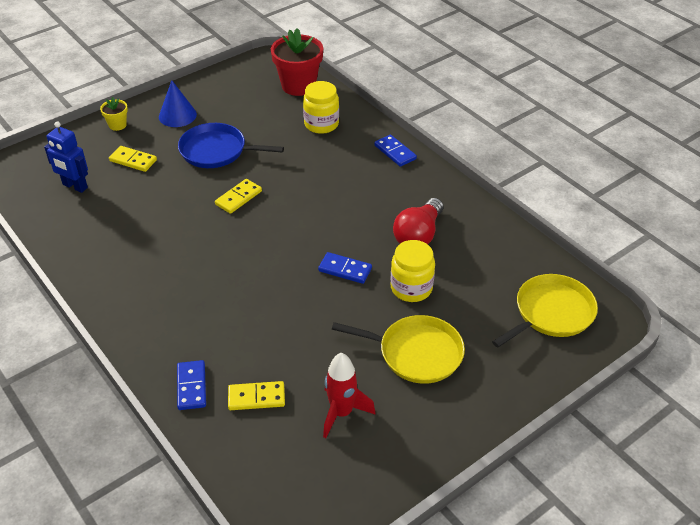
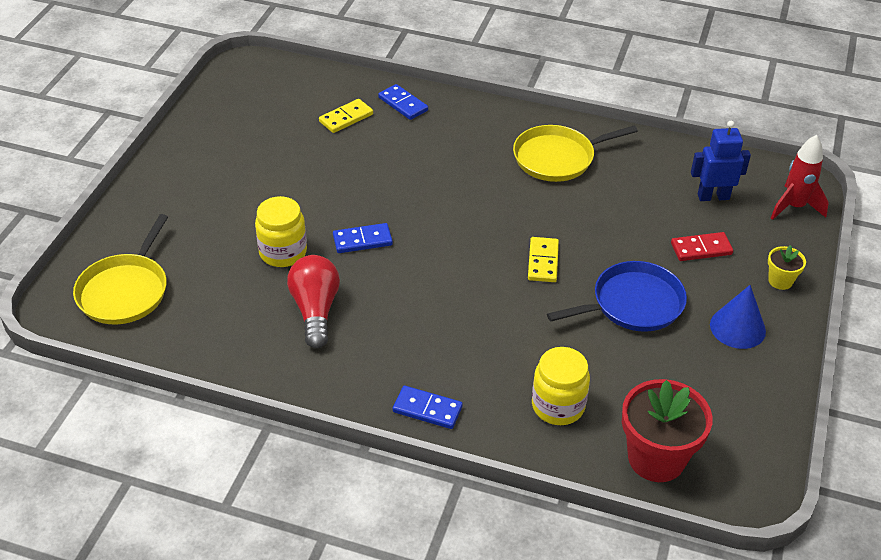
camera: 145 degrees right, 0 degrees up
(133, 160) = (701, 249): yellow domino -> red domino
(341, 413) = (270, 136): red rocket -> red rocket (794, 207)
(416, 353) = (239, 200): yellow pan -> yellow pan (557, 158)

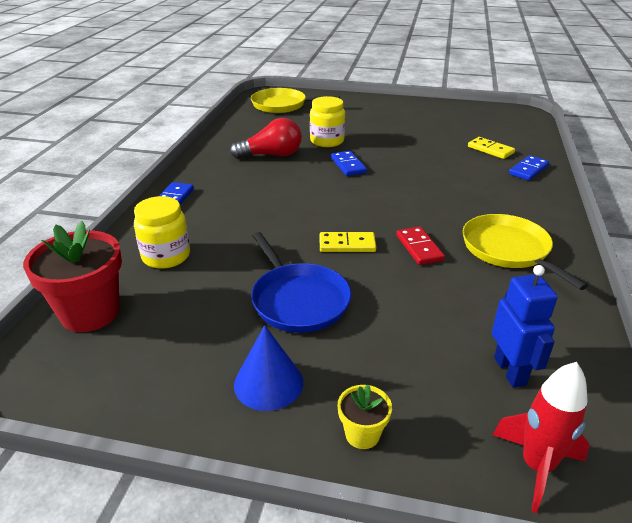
camera: 85 degrees right, 10 degrees down
(701, 249) = (402, 355): red domino -> red domino (419, 248)

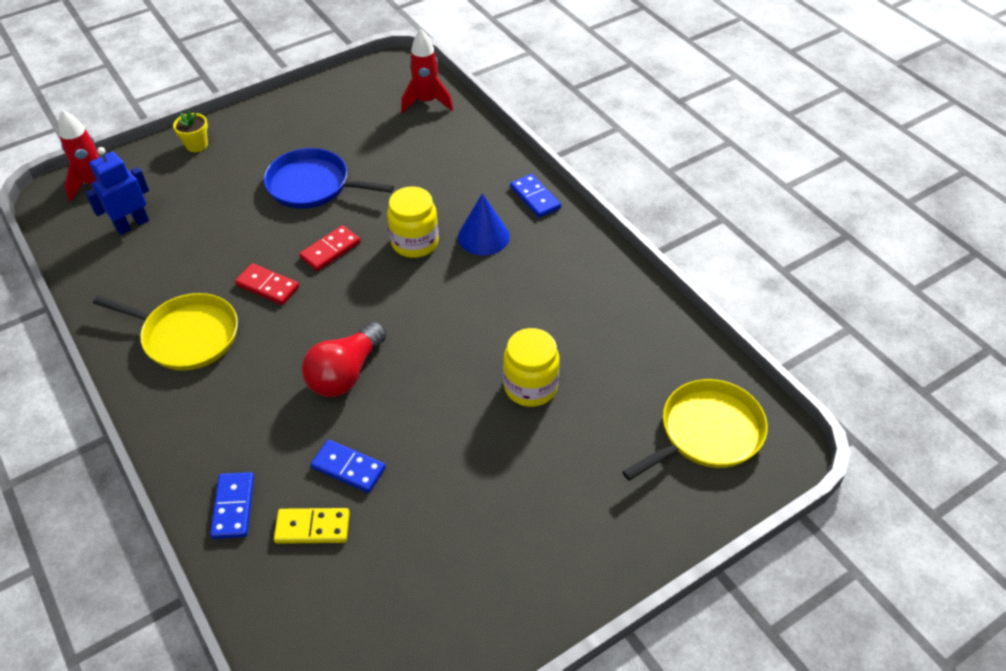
camera: 135 degrees right, 15 degrees up
(90, 313) = (427, 102): red flower pot -> red rocket
(166, 256) = (448, 155): yellow jar -> yellow jar (415, 243)
(268, 383) = (271, 135): blue cone -> blue cone (483, 236)
(271, 155) = (549, 313): red light bulb -> red light bulb (346, 373)
(347, 245) = (330, 250): yellow domino -> red domino
(348, 165) = (449, 356): blue domino -> blue domino (348, 468)
(510, 371) = (132, 224): blue robot -> blue robot turned 105 degrees clockwise

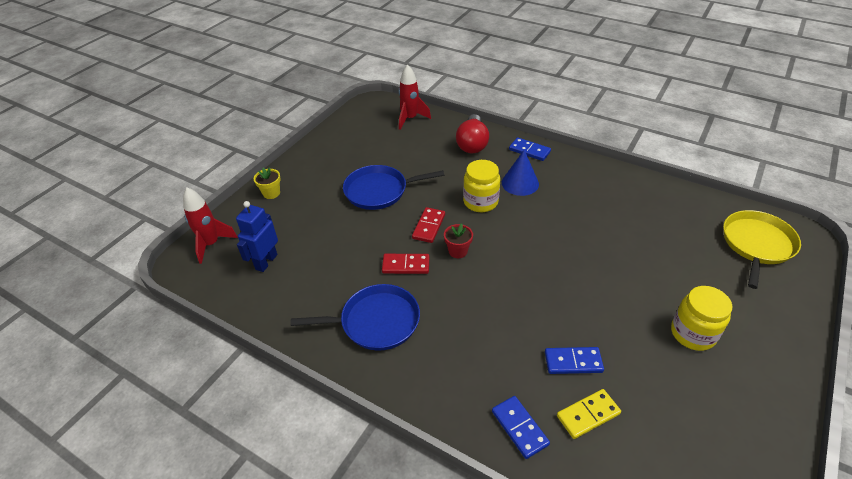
camera: 25 degrees left, 5 degrees down
(187, 336) = (376, 322): yellow pan -> blue pan
(337, 292) = (458, 251): none -> red flower pot
(346, 373) = (512, 300): red light bulb -> red light bulb (472, 143)
(530, 387) = (635, 260): yellow jar -> yellow jar (693, 333)

